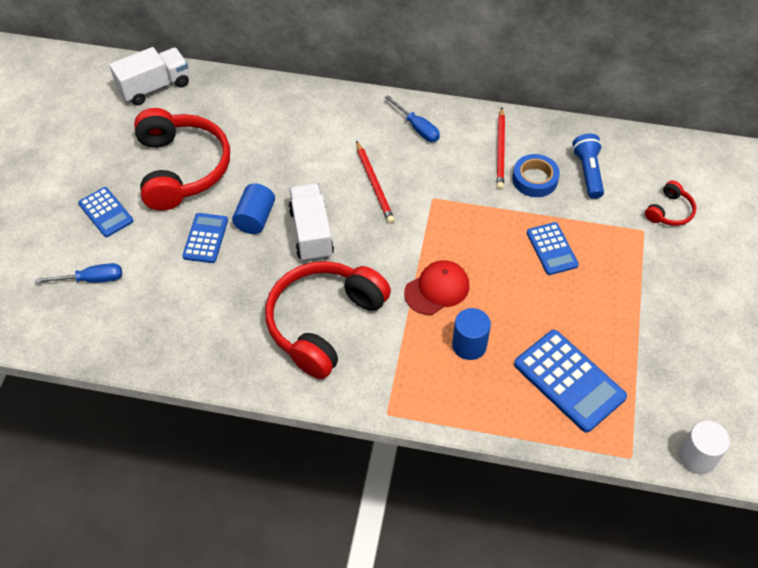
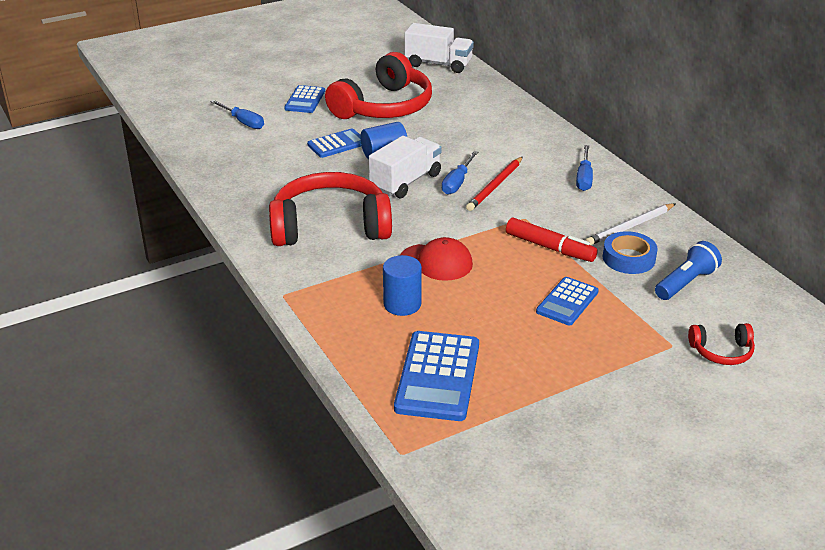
camera: 50 degrees right, 20 degrees down
(346, 202) = (457, 182): none -> blue screwdriver
(482, 211) = (549, 247): none -> red marker
(500, 150) = (630, 227): red pencil -> white pencil
(697, 457) = (454, 499): white cylinder -> none

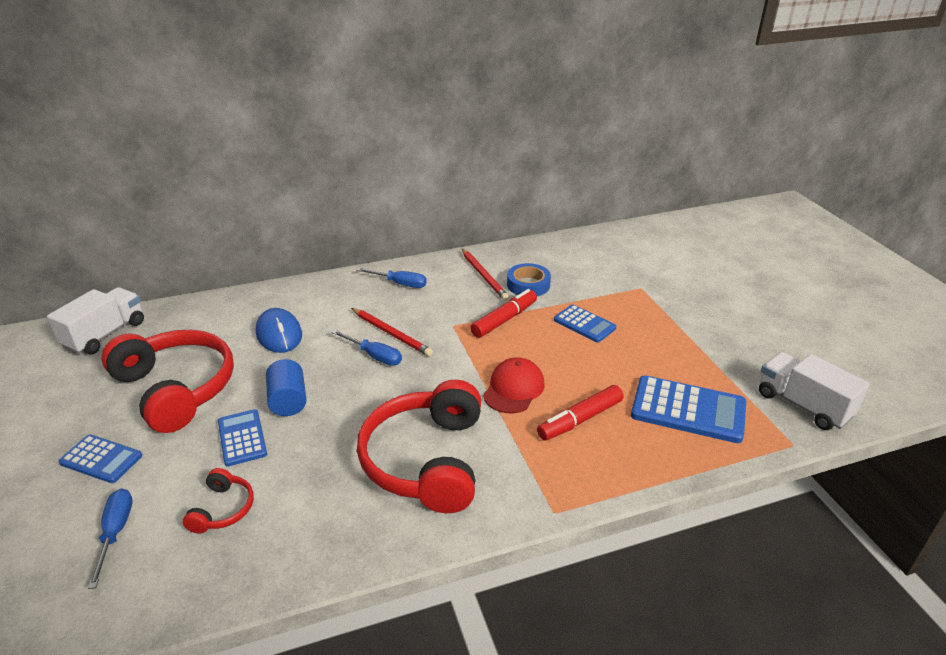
camera: 80 degrees left, 0 degrees up
(243, 122) = (115, 533): blue screwdriver -> blue screwdriver turned 60 degrees counterclockwise
(402, 304) = (580, 419): blue cylinder -> red marker
(406, 182) = (357, 391): white truck -> white truck (803, 405)
(470, 132) = (279, 334): none -> blue mouse
(630, 227) = (484, 276): white pencil -> red pencil
(685, 283) = (565, 267): blue flashlight -> none
(721, 351) = (647, 270): red headphones -> red headphones (223, 509)

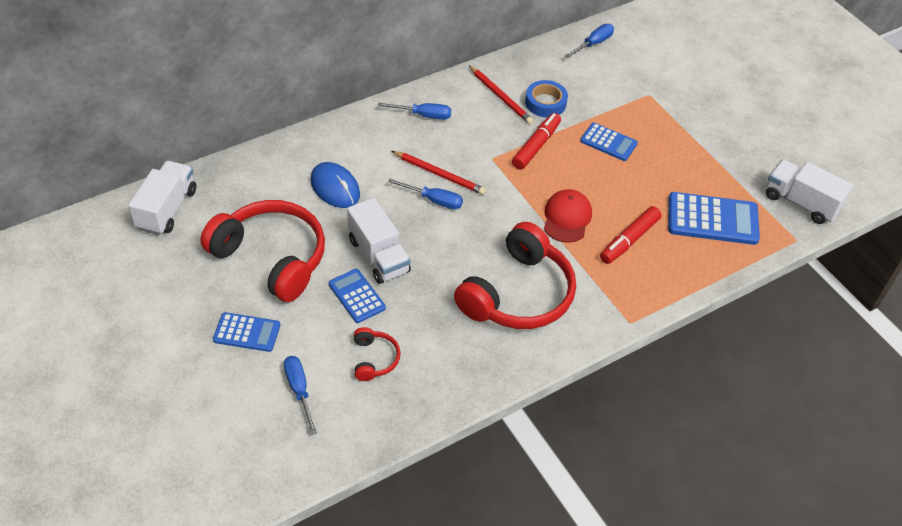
camera: 15 degrees left, 15 degrees up
(288, 401) = (378, 256): blue cylinder -> white truck
(426, 460) = (518, 294): red headphones -> red headphones turned 135 degrees counterclockwise
(594, 243) = (593, 44): none -> blue screwdriver

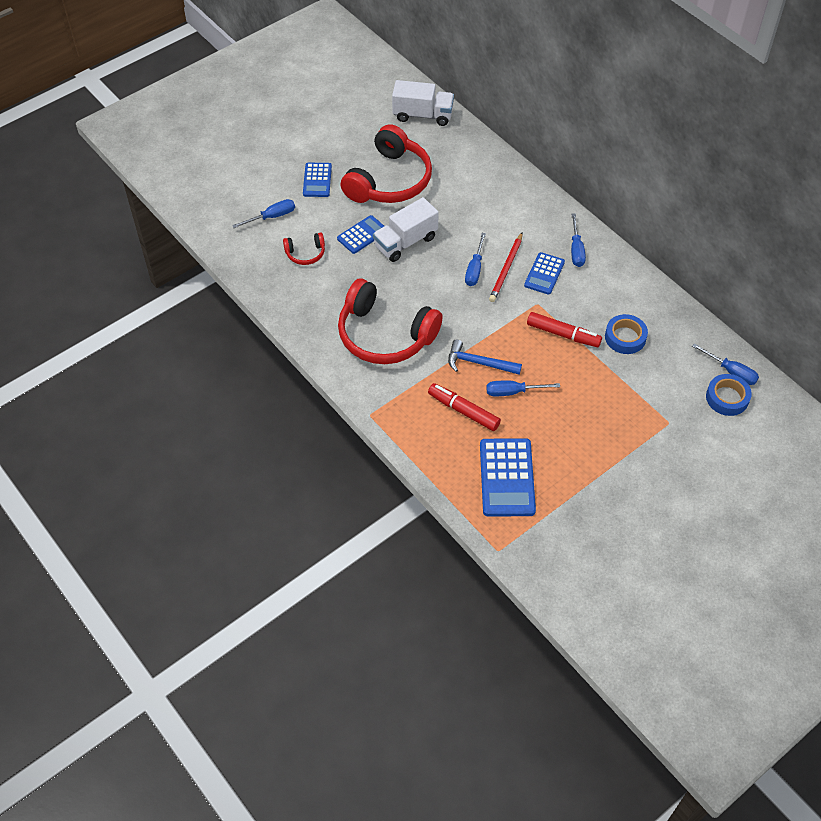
camera: 85 degrees right, 5 degrees up
(335, 188) = (471, 205): blue mouse -> none
(500, 97) = (621, 302): red pencil -> none
(567, 218) = (478, 363): red cap -> blue hammer
(607, 197) = (513, 392): none -> blue screwdriver
(608, 142) = (586, 390): blue calculator -> blue calculator (544, 274)
(623, 53) = (727, 398): none -> blue tape
(800, 202) = (551, 557): white truck -> none

